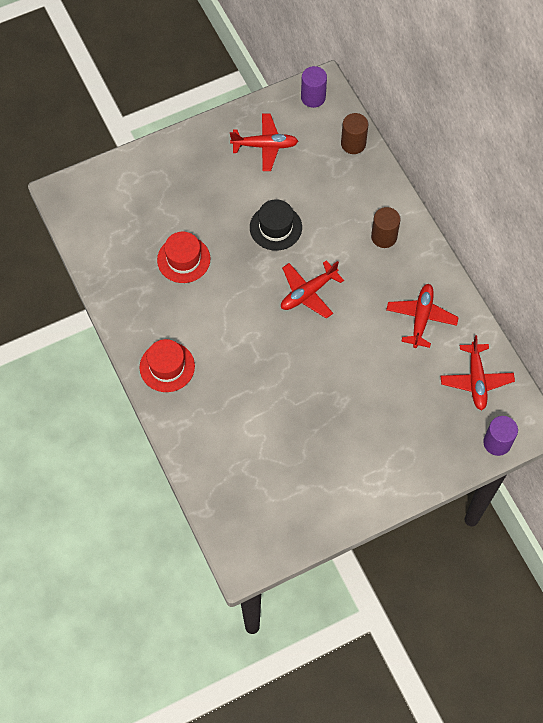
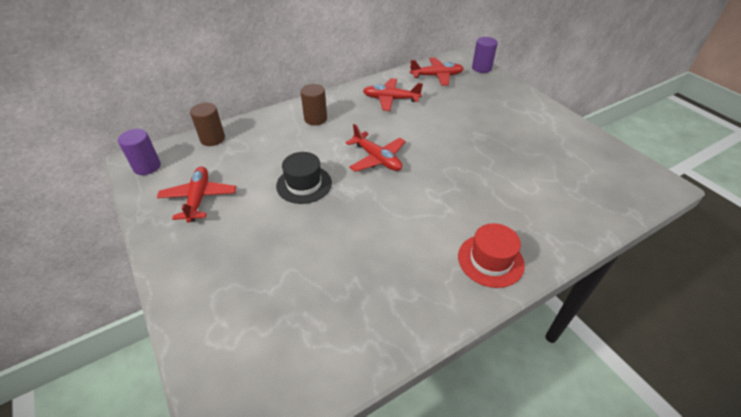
camera: 95 degrees left, 20 degrees down
(183, 259) = (346, 258): red hat -> none

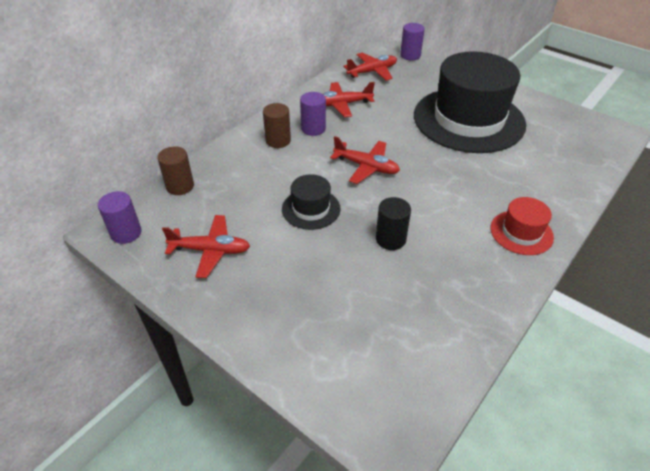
camera: 20 degrees left, 0 degrees up
(199, 198) = (210, 250): red plane -> red plane turned 120 degrees clockwise
(352, 115) = (313, 129): none -> purple cylinder
(356, 231) = (390, 239): none -> black cylinder
(503, 137) = (468, 120): none -> black hat

